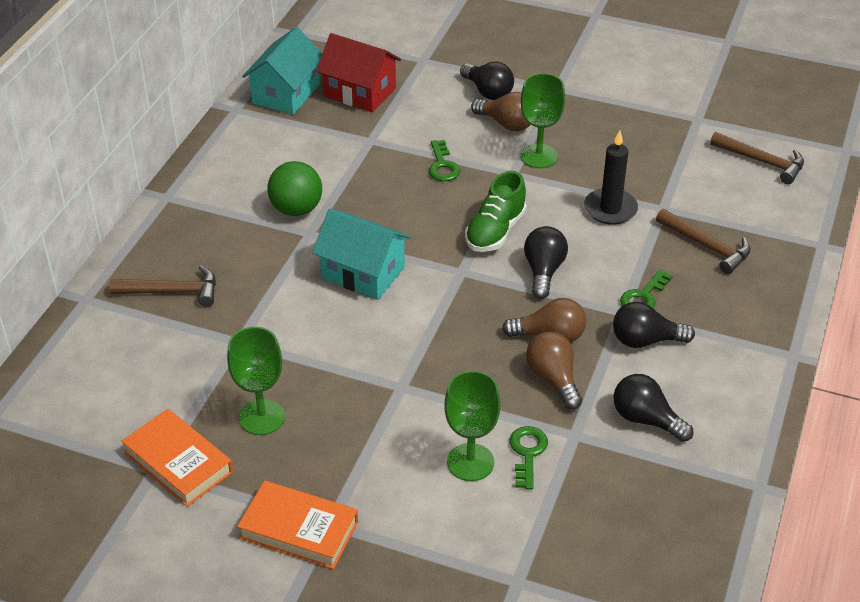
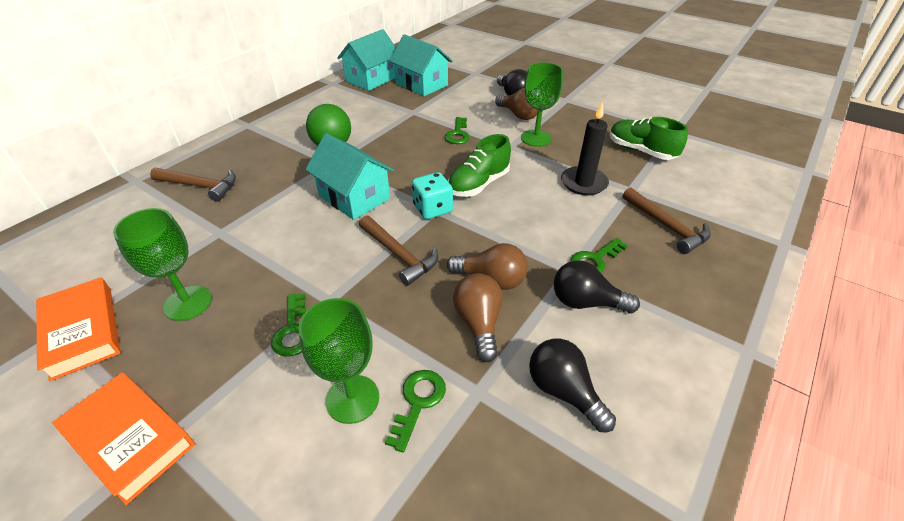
camera: 15 degrees right, 0 degrees up
(359, 92) = (421, 84): red house -> turquoise house
(383, 420) = (293, 330): none -> green key
(457, 271) = (432, 209): none -> turquoise dice
(543, 271) = (507, 222): black light bulb -> none
(664, 154) = (641, 151): none -> green shoe
(762, 162) = (728, 168): brown hammer -> brown hammer (399, 255)

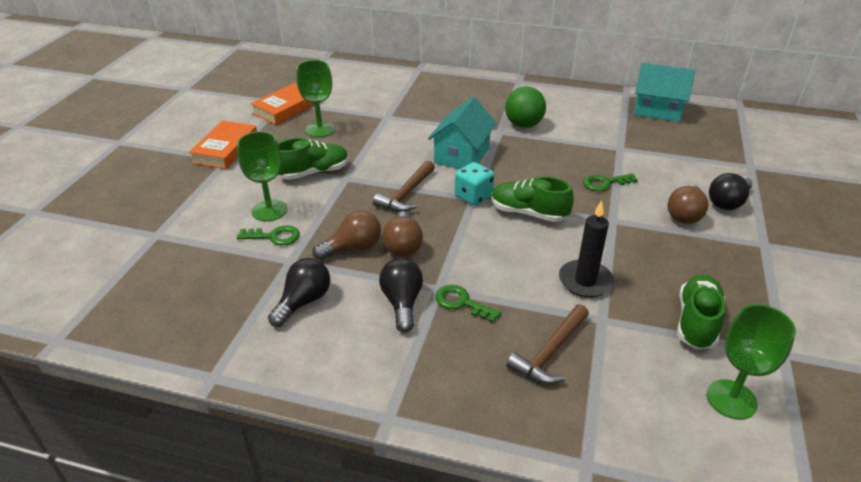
camera: 70 degrees right, 5 degrees down
(200, 186) = (429, 92): brown hammer -> none
(293, 330) = (313, 173): green key -> green shoe
(421, 84) = (680, 139): turquoise house -> none
(536, 138) = (646, 235): green goblet -> green goblet (731, 399)

